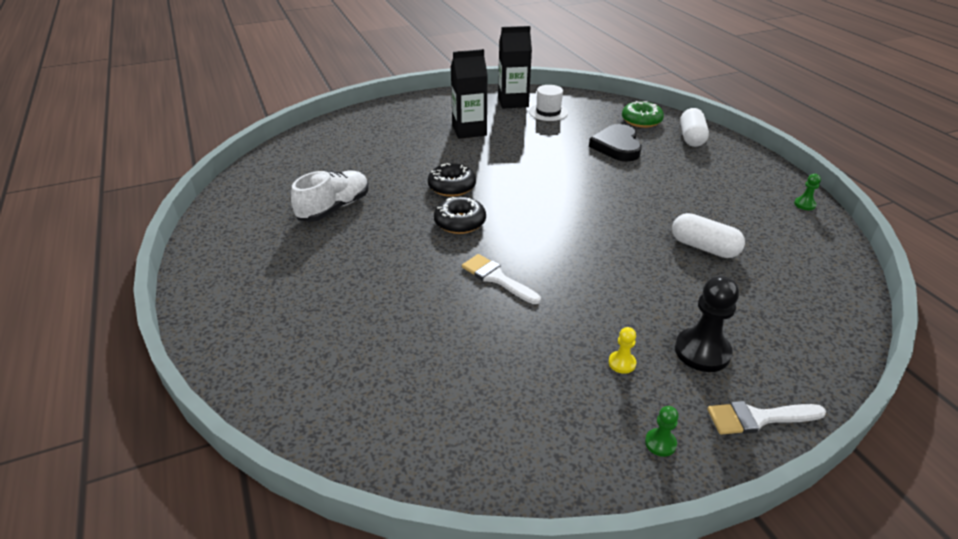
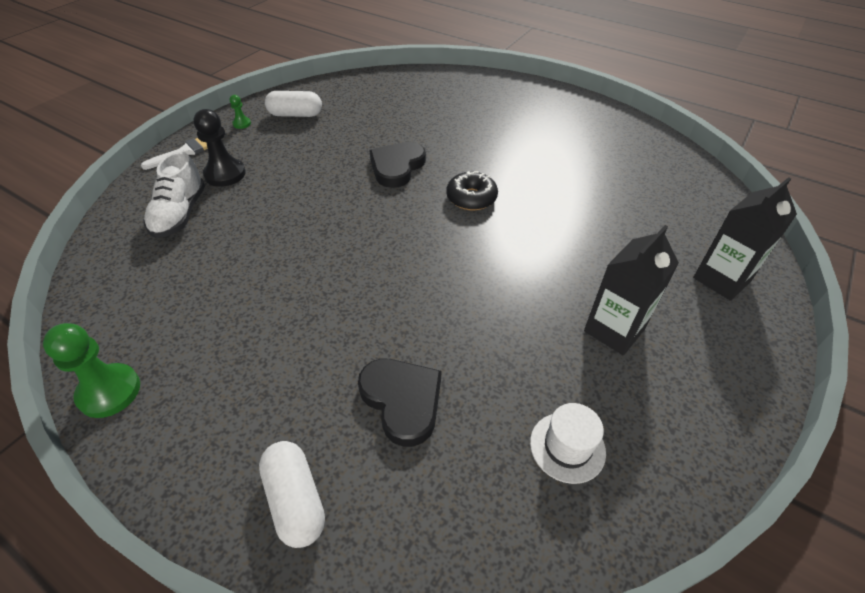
camera: 145 degrees right, 10 degrees up
(334, 208) = (581, 168): white shoe -> white shoe (180, 214)
(452, 187) = (522, 231): black donut -> none
(497, 278) = (397, 167): white brush -> black heart
(513, 102) = (647, 448): black carton -> black carton (721, 279)
(622, 363) = (277, 149): yellow pawn -> none
(641, 121) = (403, 514): green donut -> none
(704, 247) = (237, 264): white capsule -> white capsule (295, 114)
(804, 204) = (109, 392): green pawn -> green pawn, size x2.03

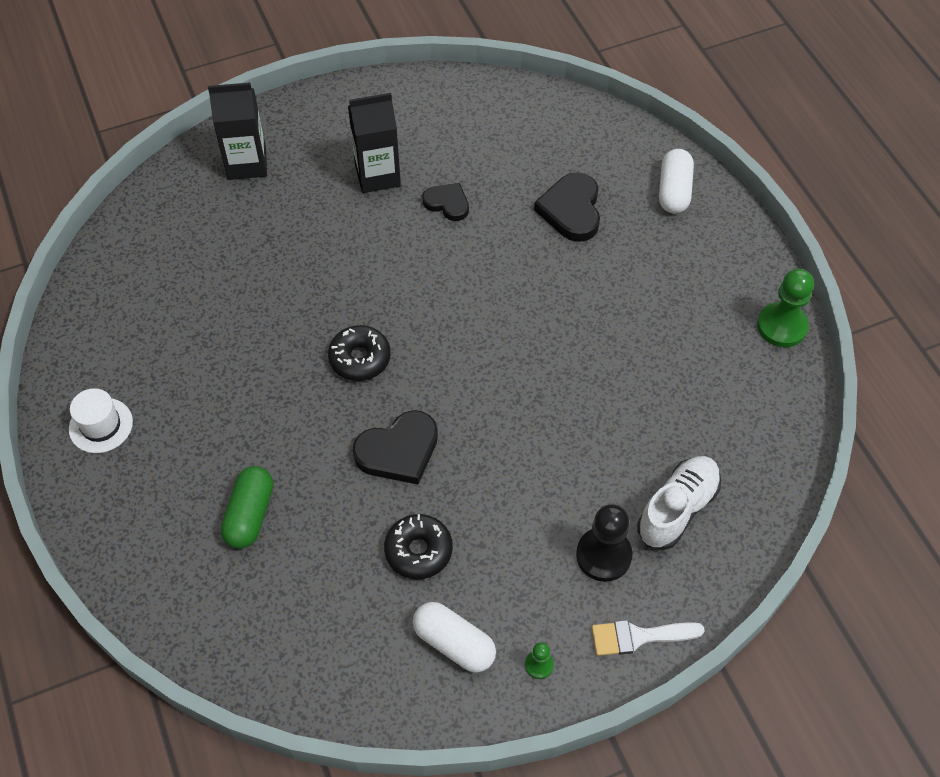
camera: 145 degrees left, 10 degrees up
(344, 135) = (418, 551): none -> black donut
(451, 114) = (250, 514): none -> green capsule
(526, 338) = (447, 203): none -> black heart
(567, 447) = (488, 133): white hat -> white hat (101, 425)

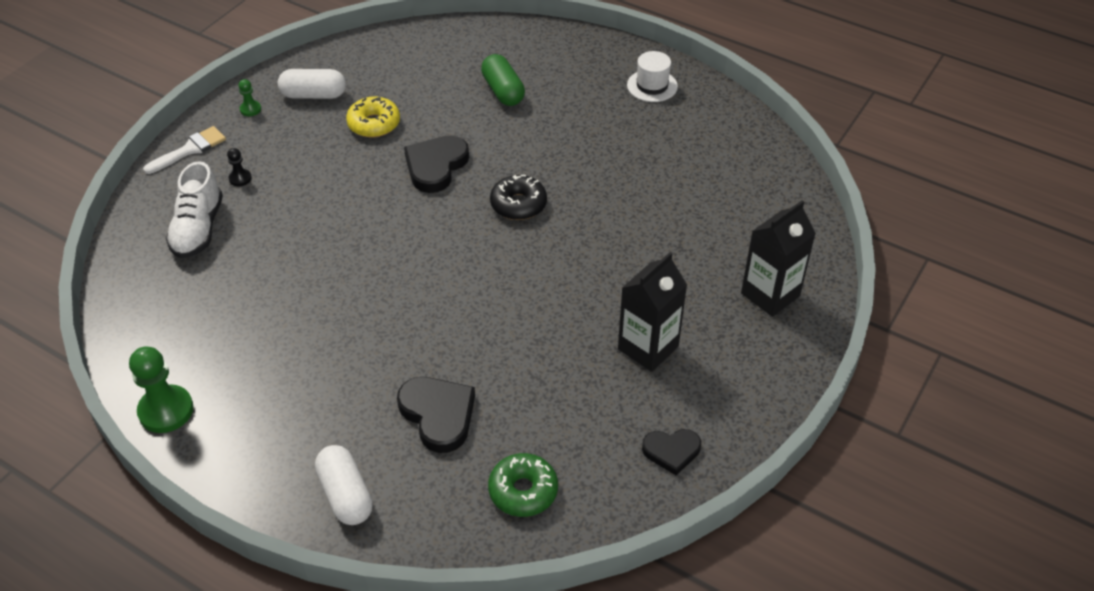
camera: 145 degrees right, 10 degrees down
(418, 551) = (374, 124): black donut -> yellow donut
(447, 203) = (560, 357): black heart -> black heart (671, 451)
(550, 131) = (523, 491): none -> green donut
(603, 555) = (240, 178): black pawn -> black pawn, size x0.49

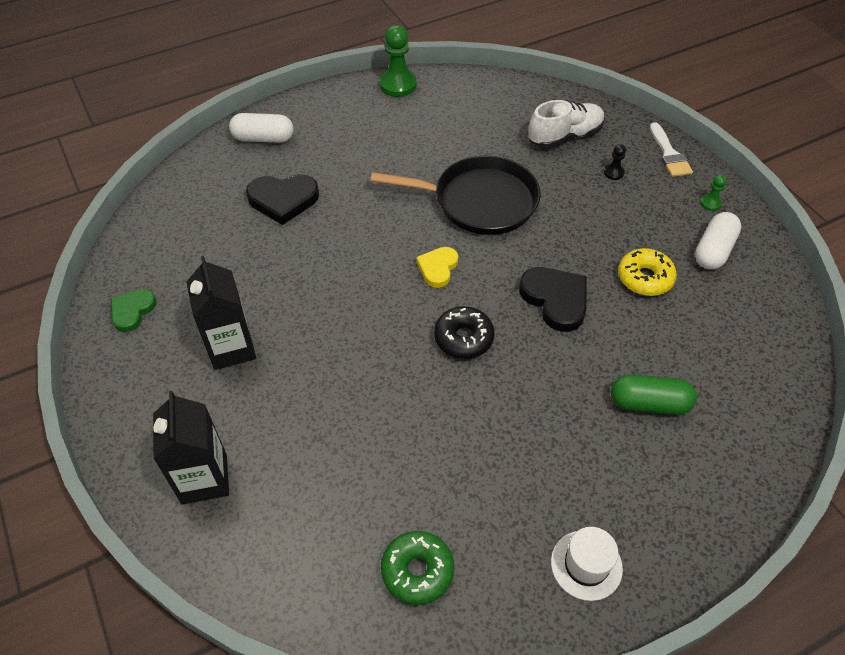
camera: 120 degrees right, 5 degrees up
(198, 229) = (565, 136): white shoe -> white shoe turned 120 degrees clockwise
(341, 256) = (479, 201): none -> black pan
(451, 251) = (438, 268): none -> yellow heart
(523, 491) = (185, 217): green donut -> green donut (417, 571)
(671, 451) = (132, 311): black heart -> green heart

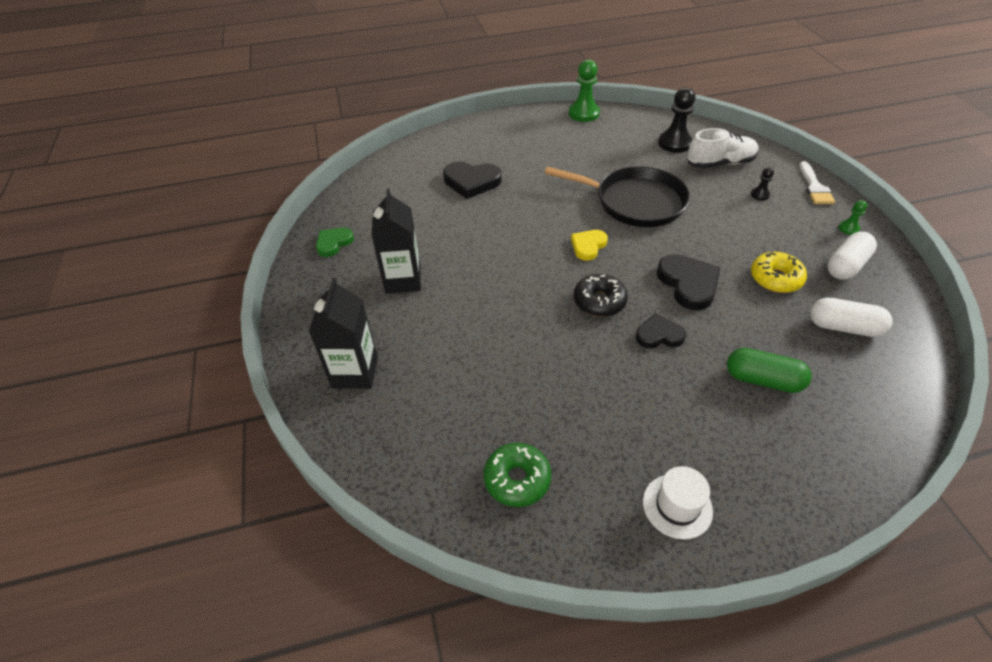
camera: 15 degrees right, 5 degrees down
(263, 138) = (467, 139): white capsule -> white capsule (844, 327)
(510, 114) = (674, 143): none -> black pawn
(535, 369) = (659, 335): none -> black heart

